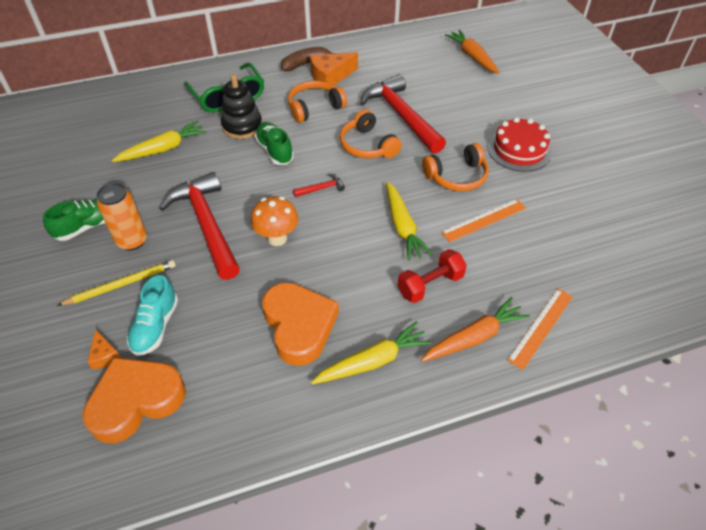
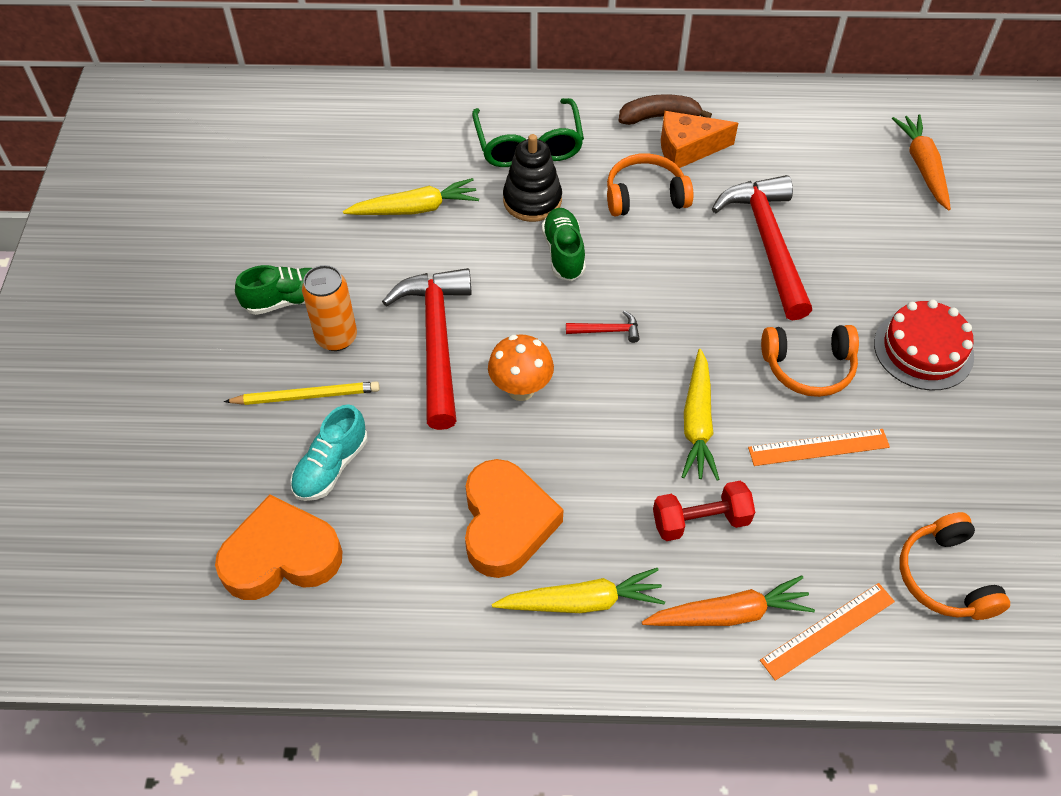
camera: 20 degrees right, 5 degrees up
(105, 355) = (261, 485): orange cheese -> none
(367, 145) = (698, 280): orange headphones -> orange headphones (945, 577)

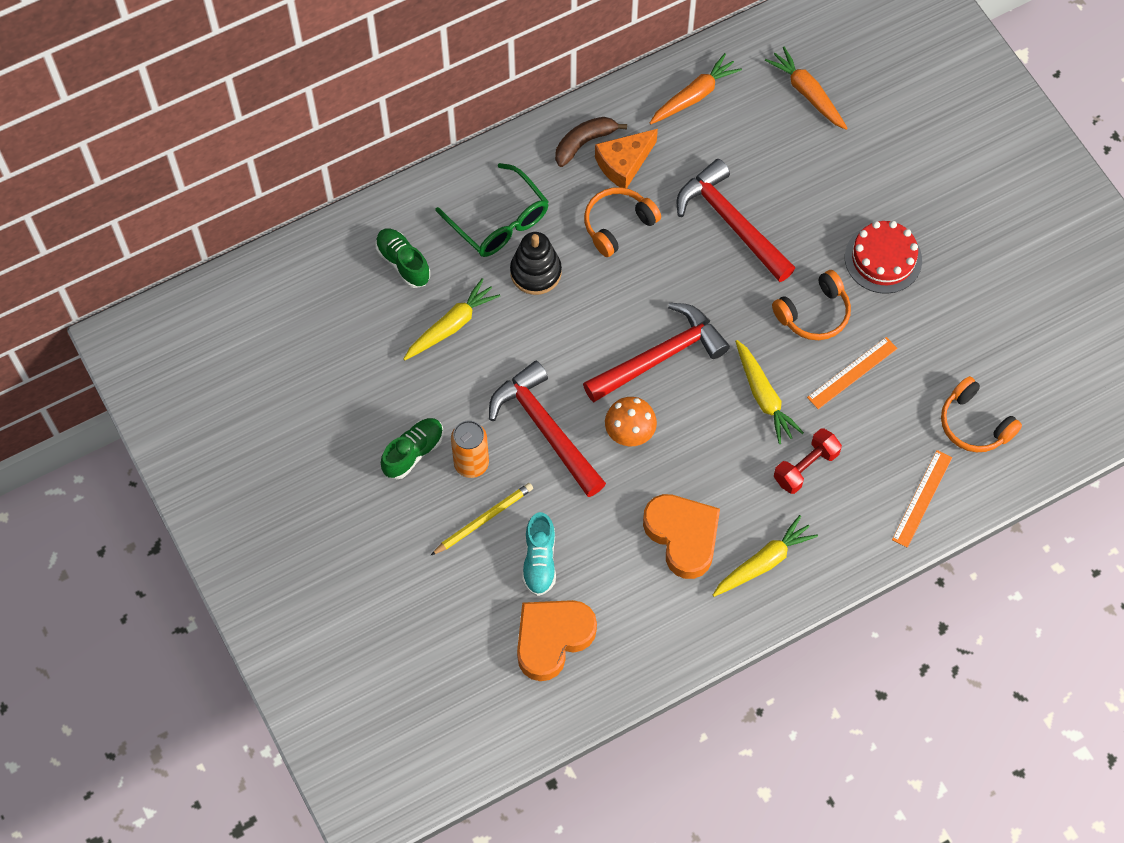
camera: 30 degrees left, 10 degrees up
(564, 253) = (589, 307): green shoe -> green shoe (403, 263)
(607, 331) = (660, 356): red hammer -> red hammer, size x2.49
(729, 614) = (857, 520): orange carrot -> orange carrot (694, 96)

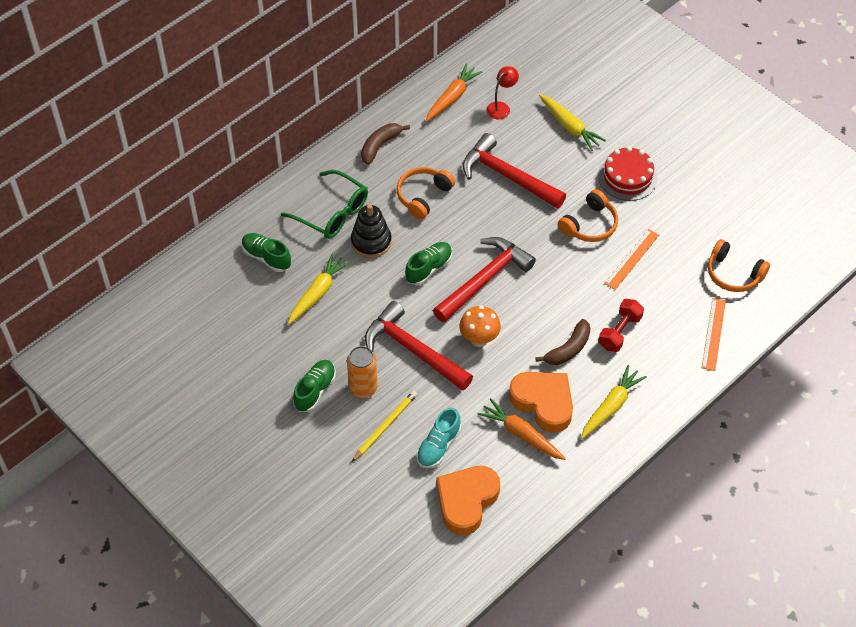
camera: 15 degrees left, 10 degrees down
(539, 561) = (438, 446): turquoise shoe -> turquoise shoe turned 45 degrees clockwise
(596, 325) = (429, 268): none -> green shoe
(624, 164) = (414, 154): orange cheese -> none
(735, 474) = (568, 349): none -> brown banana
(752, 124) = (501, 107): none -> red lamp
(763, 396) = (571, 290): yellow carrot -> yellow carrot (570, 127)
(807, 93) = (534, 79): orange carrot -> orange carrot (521, 434)

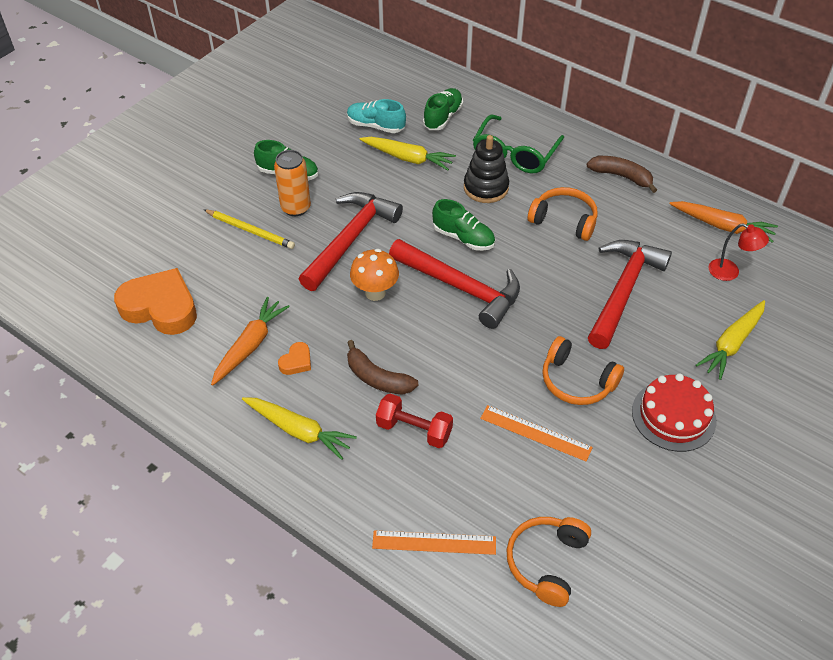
camera: 80 degrees right, 5 degrees down
(438, 446) = (229, 275): turquoise shoe -> turquoise shoe (376, 126)
(543, 402) = (296, 362): orange heart -> orange heart, size x0.44

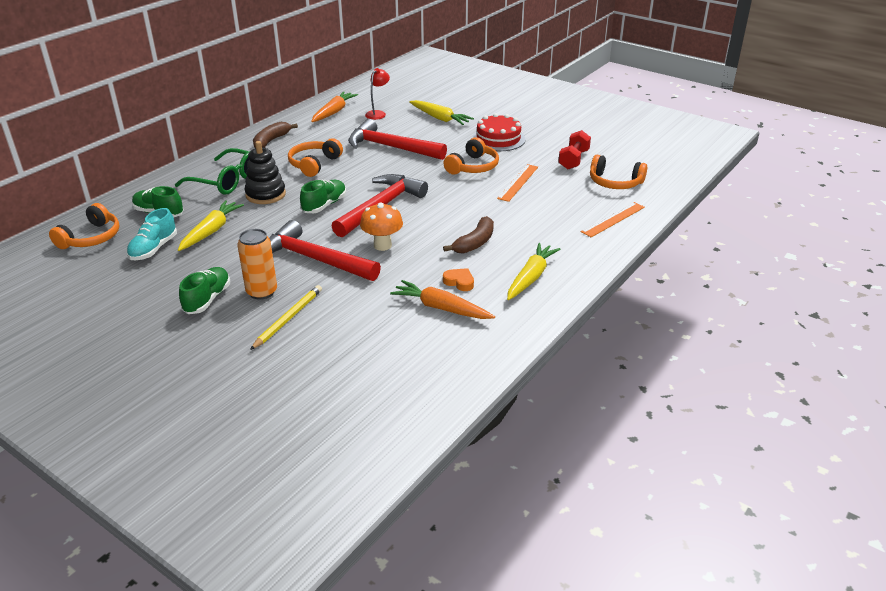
camera: 90 degrees left, 15 degrees down
(160, 307) = (390, 369): orange heart -> none
(397, 84) = (91, 238): none -> orange headphones
(414, 430) = (522, 227): red dumbbell -> red dumbbell (573, 160)
(434, 542) = (613, 219): orange ruler -> orange ruler turned 45 degrees clockwise

